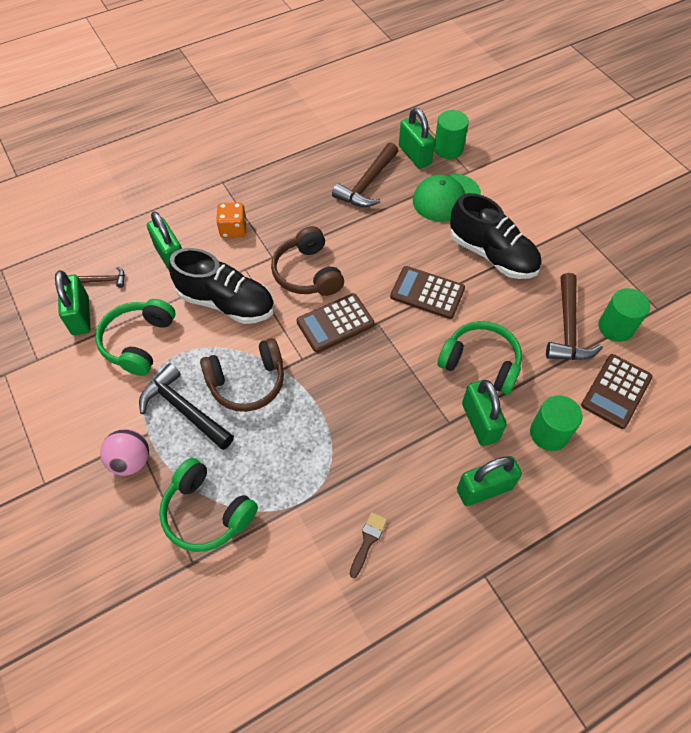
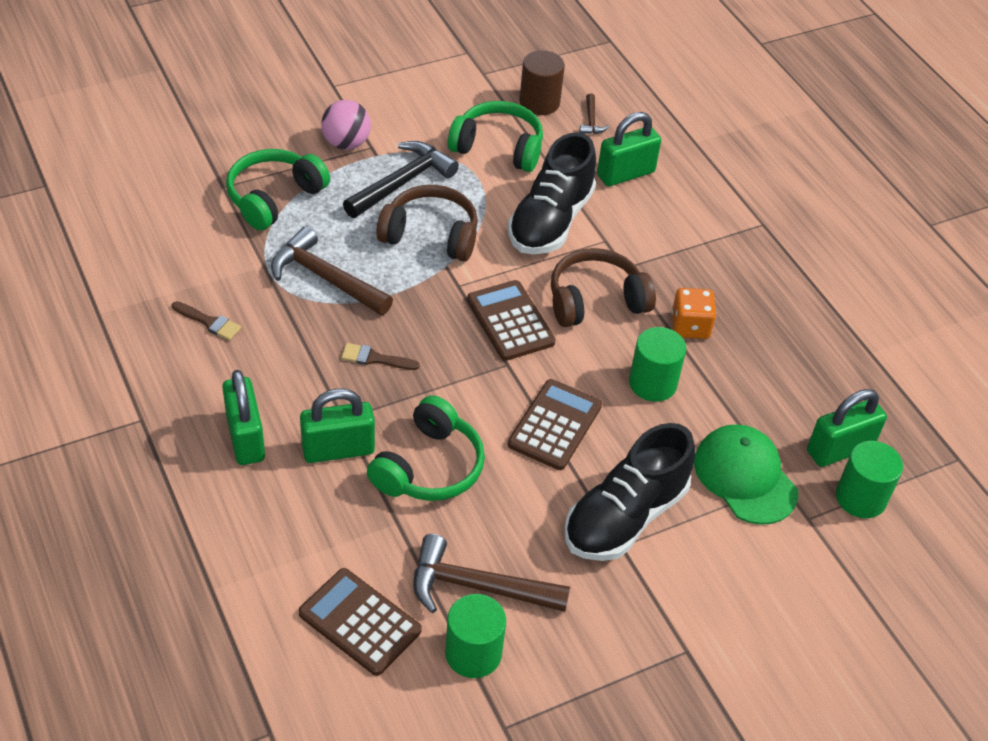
camera: 90 degrees right, 10 degrees down
(80, 316) = (539, 102): green padlock -> brown cylinder
(233, 229) = (674, 232): orange dice -> orange dice (690, 326)
(247, 382) = (430, 235): brown headphones -> brown headphones turned 120 degrees clockwise
(367, 184) = (770, 382): brown hammer -> brown hammer (326, 278)
(387, 408) = (375, 358): none -> brown brush
(549, 433) = (308, 523): green cylinder -> green cylinder (652, 383)

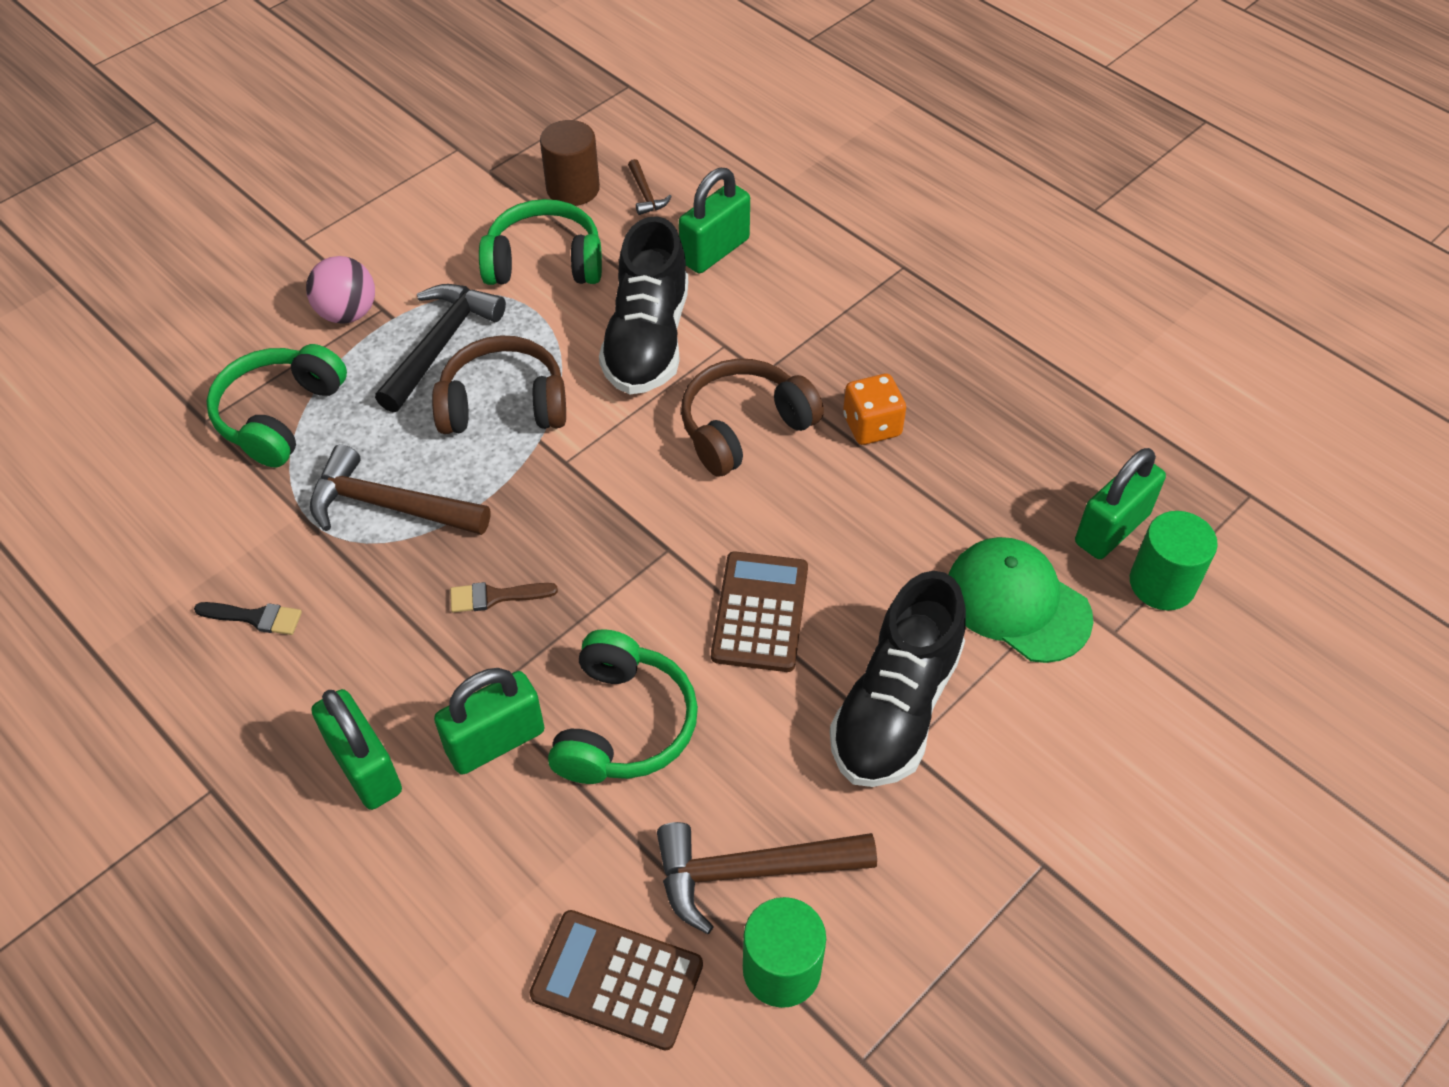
camera: 15 degrees left, 5 degrees up
(209, 322) = (255, 617): brown brush -> black brush
(510, 321) = (649, 489): brown calculator -> none
(652, 383) = (857, 515): green cylinder -> none

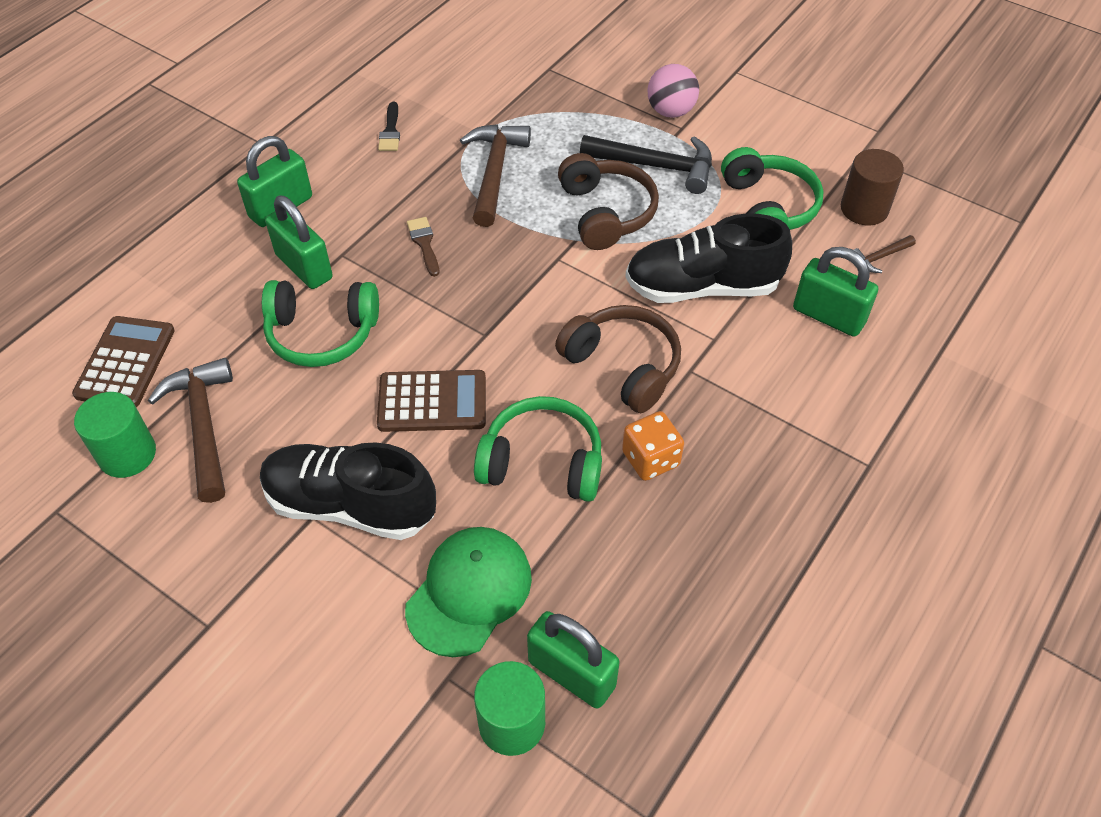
camera: 80 degrees right, 0 degrees up
(279, 415) = (562, 101): green headphones -> green headphones (542, 462)

